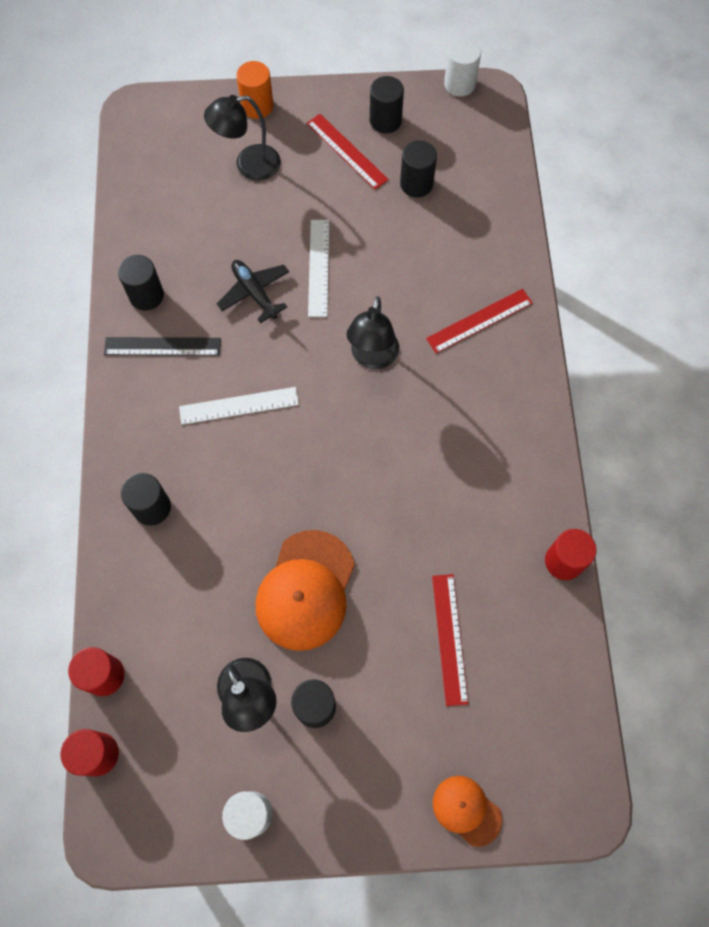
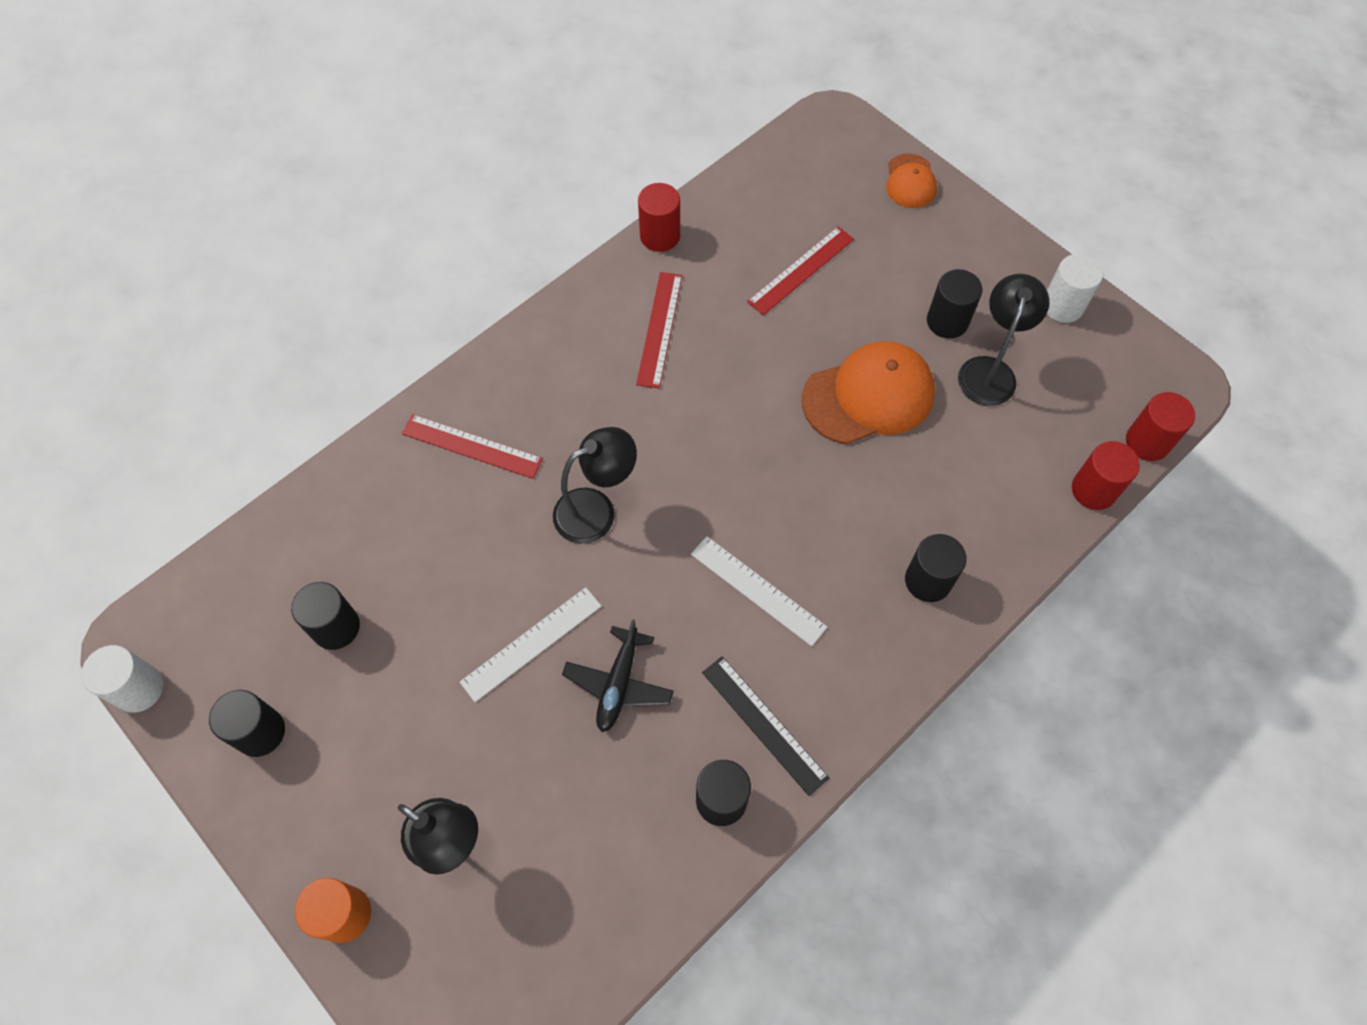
camera: 130 degrees left, 5 degrees down
(347, 151) = (341, 741): red ruler -> red ruler (659, 329)

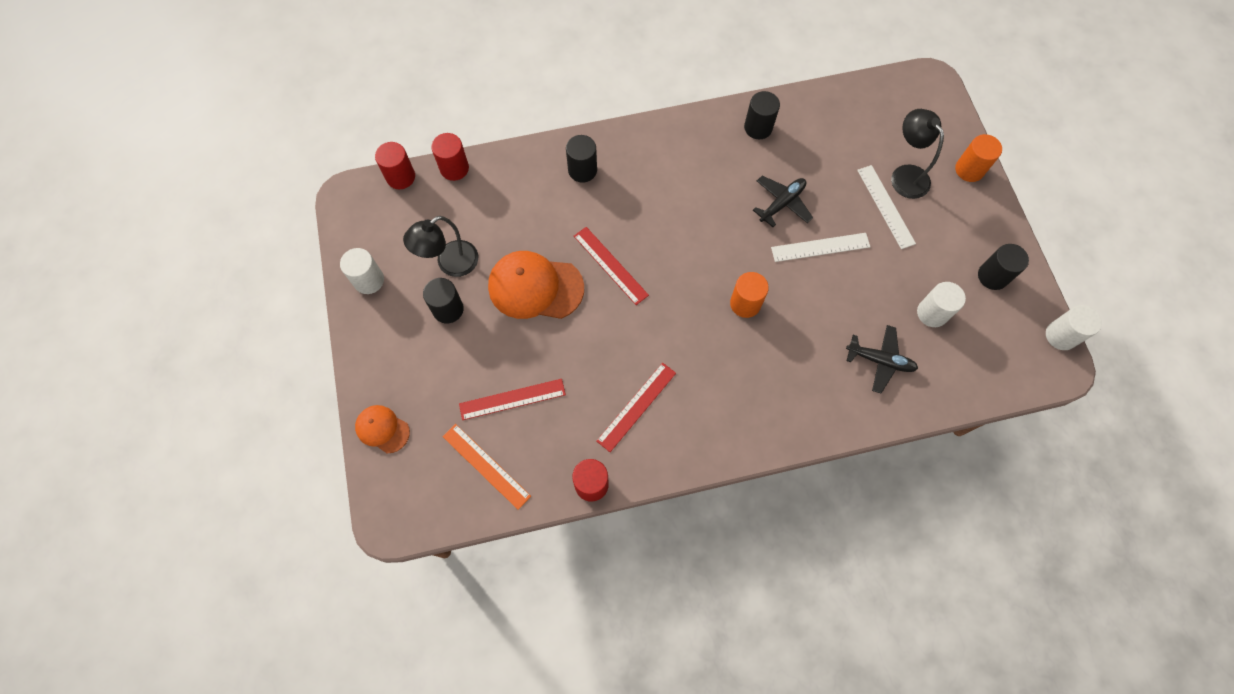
camera: 150 degrees left, 5 degrees up
(336, 627) = (932, 313): black cylinder -> white cylinder
(387, 525) = (880, 360): none -> black plane
(472, 446) = (804, 386): red ruler -> red ruler (610, 265)
(596, 510) = (745, 303): black lamp -> orange cylinder
(757, 590) = (678, 212): white ruler -> white ruler (886, 206)
(764, 724) = (716, 148): black ruler -> none
(780, 201) = (486, 466): none -> orange ruler
(910, 181) = (382, 429): orange cap -> orange cap turned 90 degrees counterclockwise

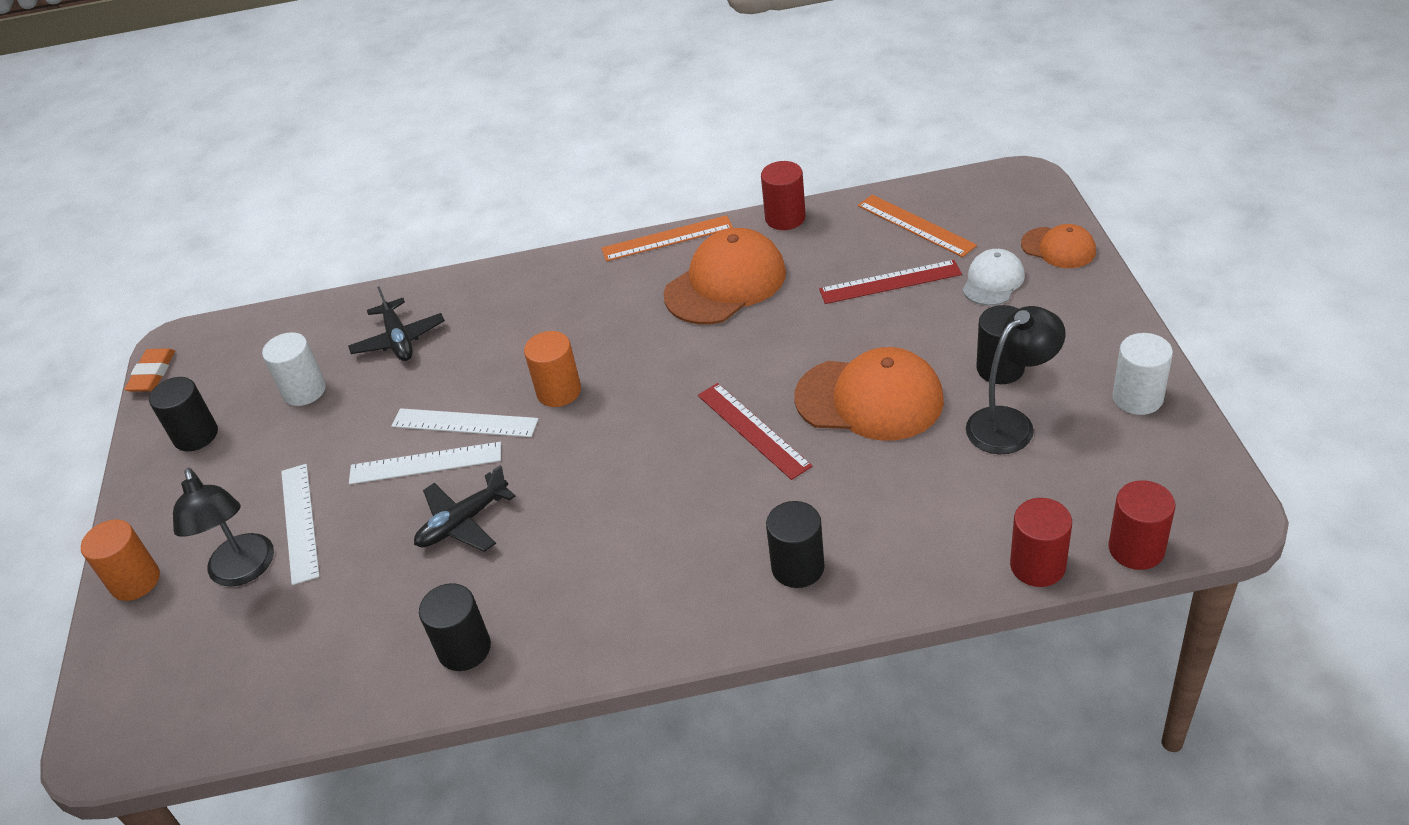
camera: 170 degrees left, 25 degrees down
(437, 395) = (993, 281): none -> white cap
(636, 406) = (725, 283): red ruler -> orange cap
(689, 465) = (667, 238): none -> orange ruler
(804, 279) = (464, 423): none -> white ruler
(880, 360) = (399, 339): black plane -> black plane turned 135 degrees counterclockwise
(1060, 336) = (152, 374): white cylinder -> orange eraser

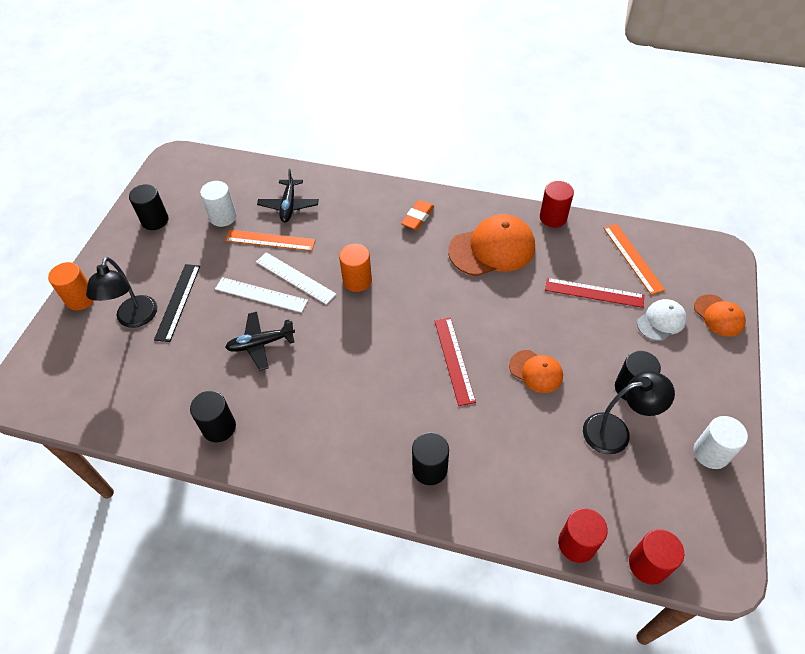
camera: 20 degrees right, 10 degrees up
(152, 374) = (153, 171): orange eraser -> orange eraser (418, 217)
(299, 522) = (178, 301): white ruler -> black ruler
(667, 238) = (474, 202): orange ruler -> orange ruler (270, 240)
(869, 399) = (536, 371): orange cap -> orange cap, size x0.55

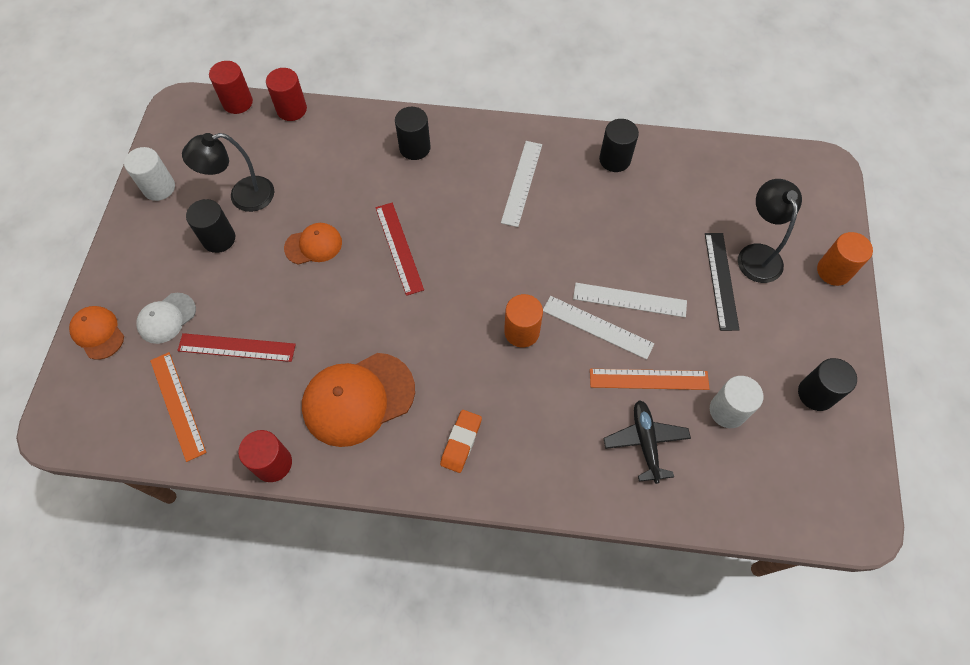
camera: 170 degrees right, 10 degrees up
(261, 344) = (607, 242): black plane -> none
(323, 412) = (522, 183): none -> white ruler
(536, 371) = (313, 245): orange cap -> orange cap turned 135 degrees clockwise

